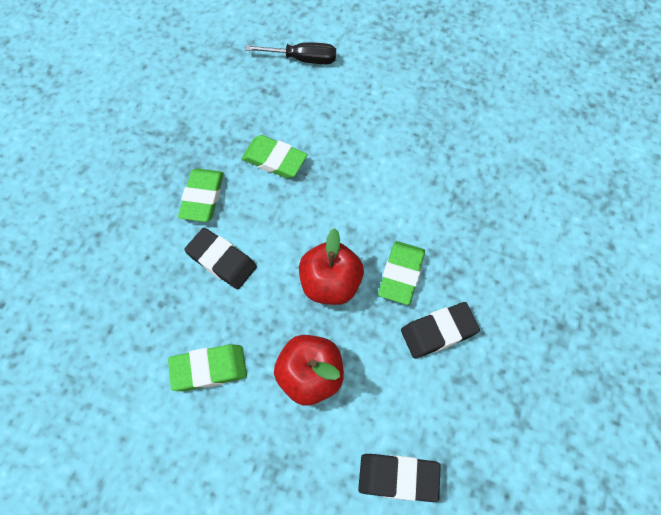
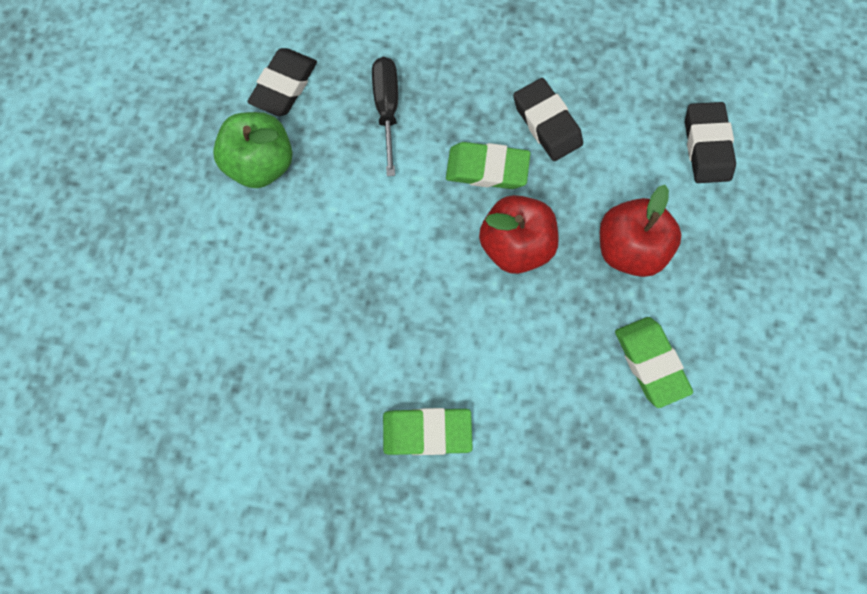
camera: 100 degrees left, 10 degrees up
(221, 260) = (512, 382): black eraser -> black eraser (284, 86)
(274, 160) = (352, 347): green eraser -> none
(302, 59) = (171, 344): black screwdriver -> black screwdriver (387, 110)
(426, 120) = (262, 164): none -> green apple

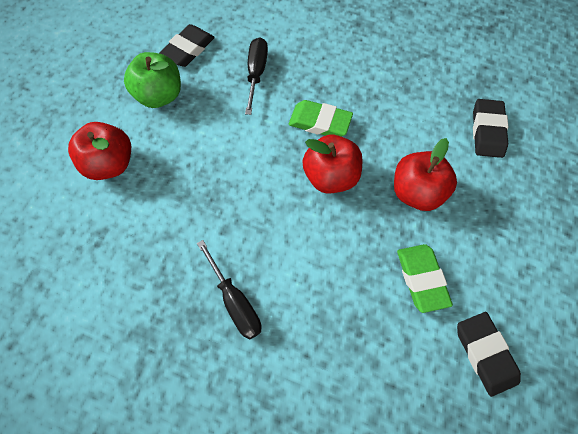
camera: 10 degrees right, 10 degrees down
(221, 275) = (110, 164): none -> red apple
(427, 431) = (234, 301): green eraser -> black screwdriver
(546, 123) = (369, 99): black eraser -> black eraser (485, 354)

